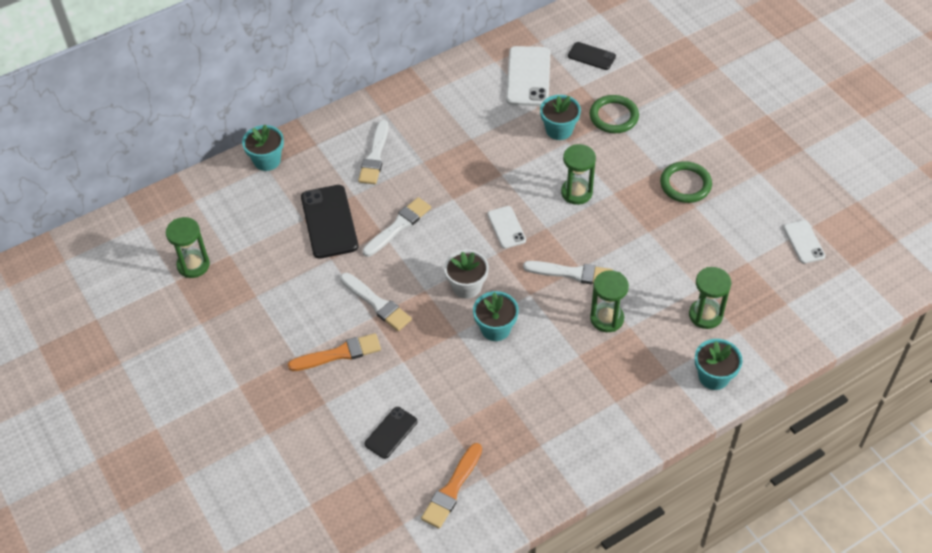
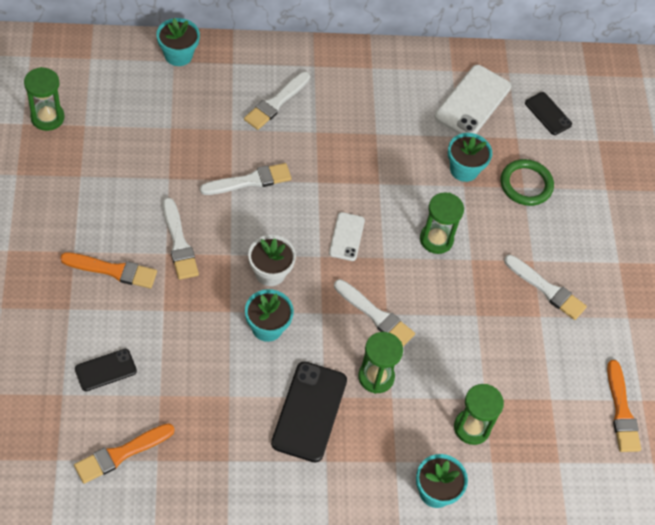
camera: 20 degrees right, 5 degrees up
(329, 222) = (191, 142): black phone -> black phone (309, 411)
(685, 184) = (546, 289): green ring -> white brush
(804, 242) = (621, 411): white phone -> orange brush

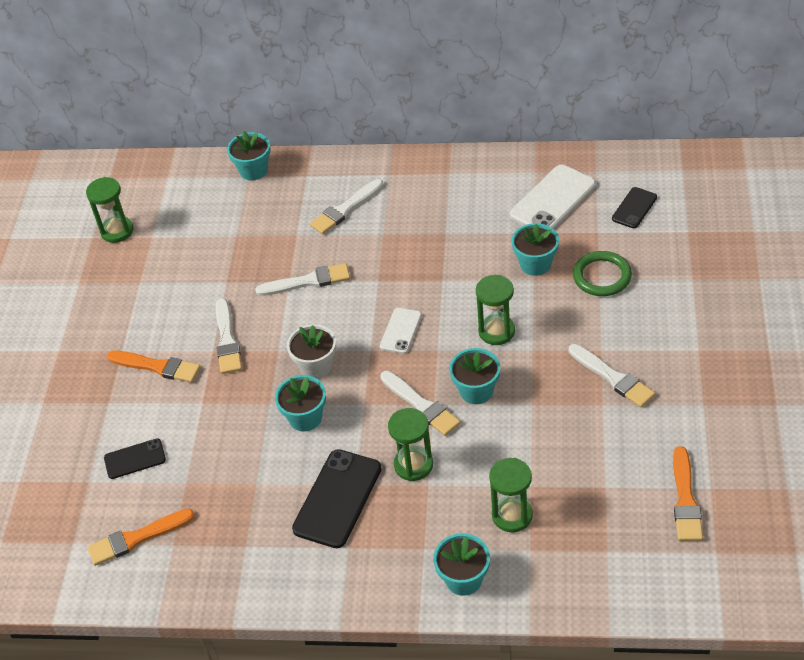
camera: 20 degrees right, 10 degrees down
(424, 301) = (476, 391): none -> turquoise flower pot
(548, 114) = (634, 208): black phone -> black phone turned 60 degrees clockwise

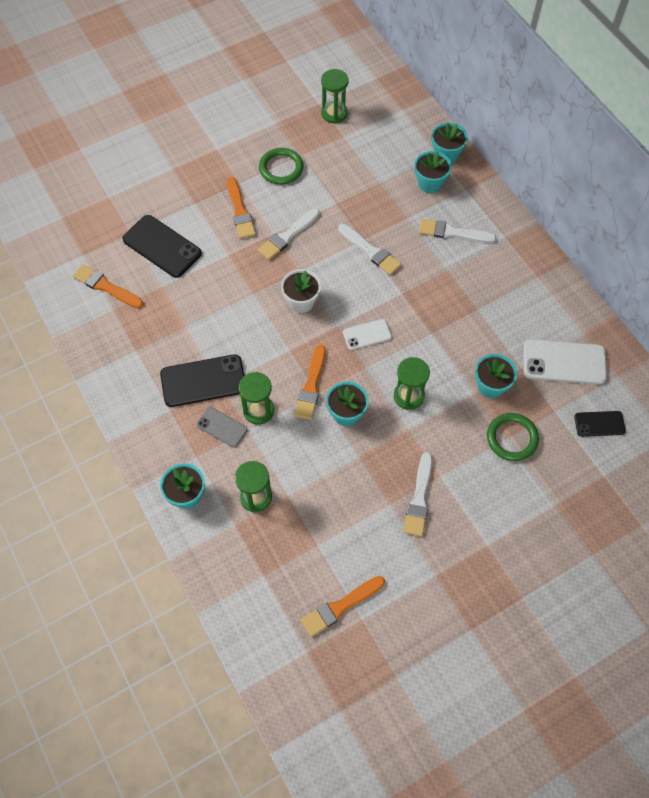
camera: 50 degrees right, 15 degrees up
(135, 459) = (162, 246): black phone -> black phone, size x1.75
(139, 306) = (281, 168): none -> green ring
(305, 418) = (255, 322): turquoise flower pot -> turquoise flower pot (430, 183)
(407, 508) = (222, 427): none -> grey phone
(421, 405) = (311, 386): white brush -> orange brush

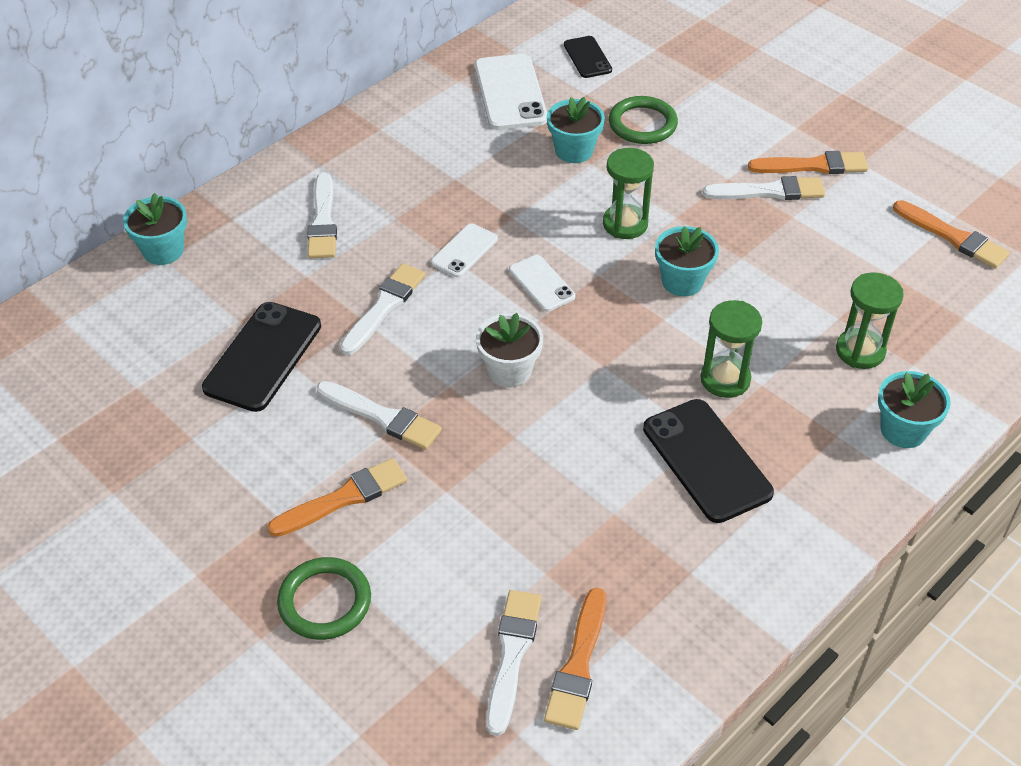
camera: 105 degrees left, 15 degrees down
(122, 261) = (512, 655): none -> white brush
(162, 246) = (457, 599): black phone -> black phone (263, 357)
(222, 427) = (774, 416): grey phone -> none
(281, 168) = (229, 460): green ring -> green ring (325, 601)
(311, 386) = (655, 328): orange brush -> orange brush (813, 166)
(334, 113) = (81, 411): green hourglass -> none
(407, 300) = (464, 251): none -> white phone
(430, 183) = (228, 260): turquoise flower pot -> none

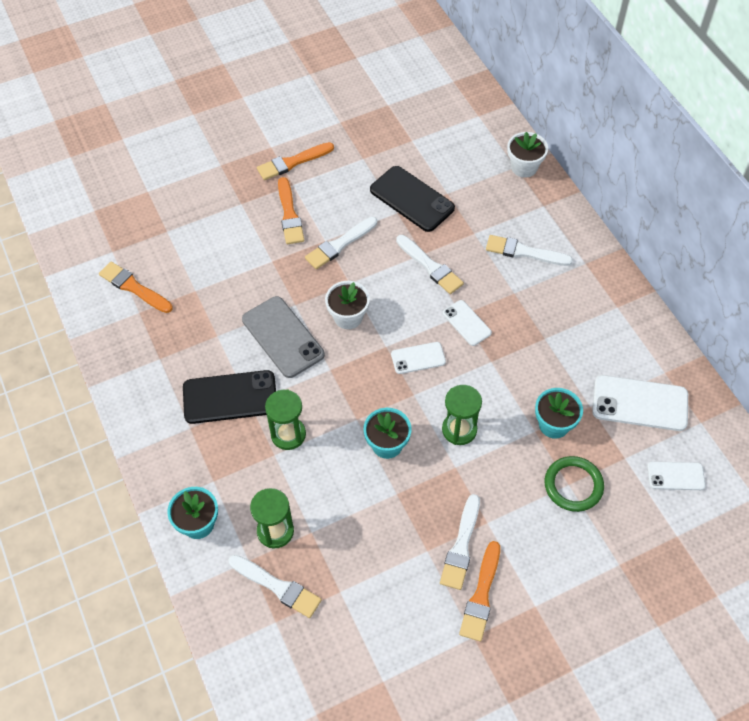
camera: 110 degrees right, 10 degrees up
(163, 250) = (524, 167): turquoise flower pot -> white flower pot
(325, 601) = (228, 193): green ring -> none
(512, 655) = (155, 261): white brush -> white brush (277, 586)
(578, 433) = (283, 337): none -> grey phone
(587, 57) = (675, 476): black phone -> white phone
(953, 237) = (360, 664): orange brush -> orange brush (292, 162)

